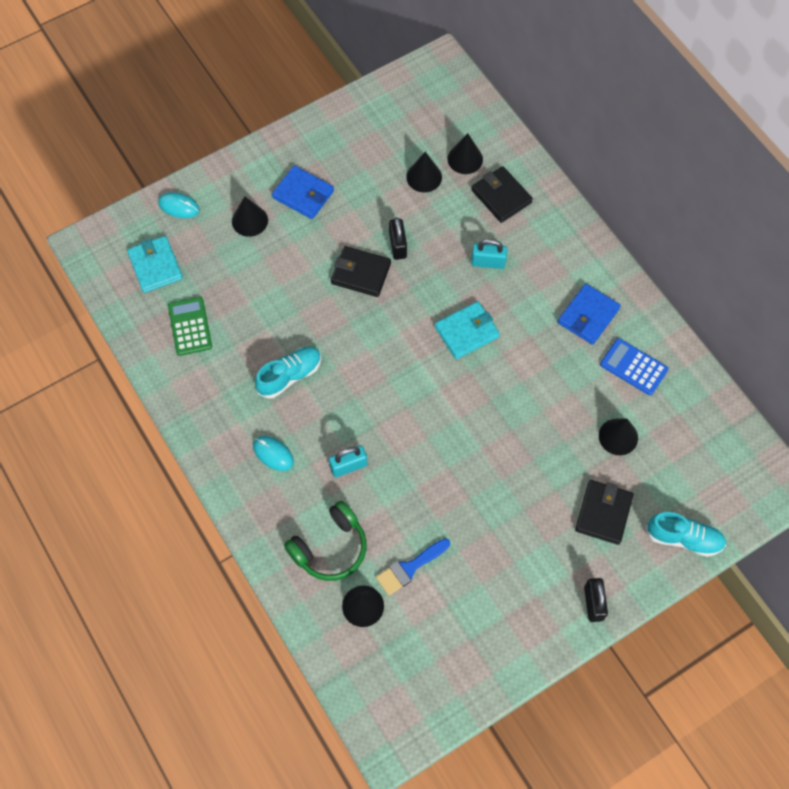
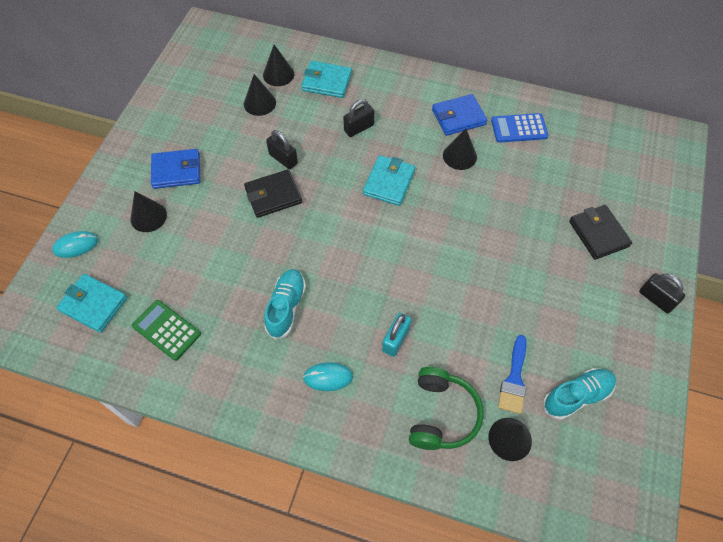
camera: 40 degrees left, 5 degrees down
(488, 262) = (359, 128): turquoise padlock -> black padlock
(501, 196) = (326, 82): black wallet -> turquoise wallet
(588, 316) = (458, 117): blue wallet -> blue wallet turned 75 degrees clockwise
(618, 436) = (555, 178): black cone -> black cone (459, 156)
(683, 538) = (661, 211): turquoise shoe -> turquoise shoe (576, 396)

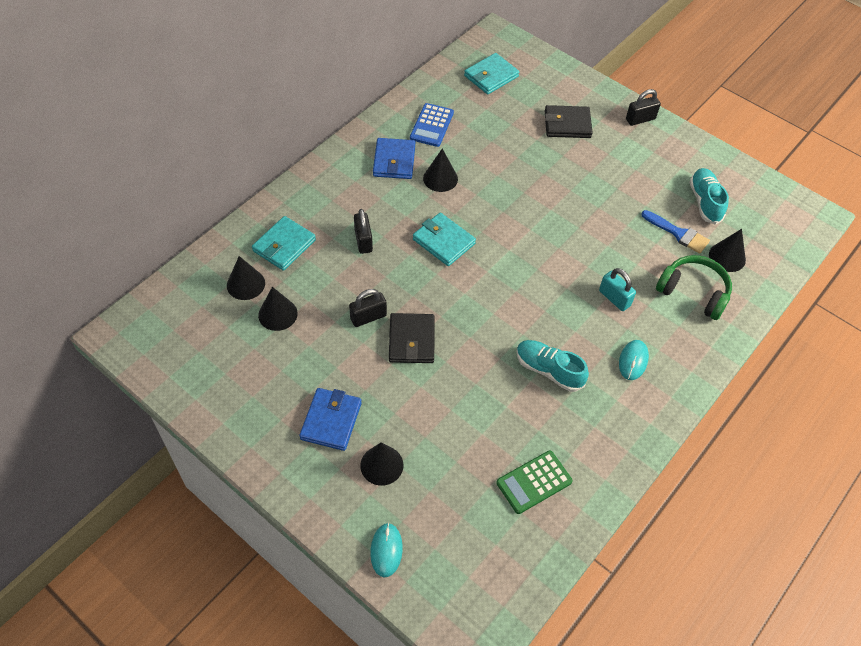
camera: 70 degrees left, 5 degrees down
(93, 304) = (474, 547): turquoise wallet -> turquoise wallet (491, 76)

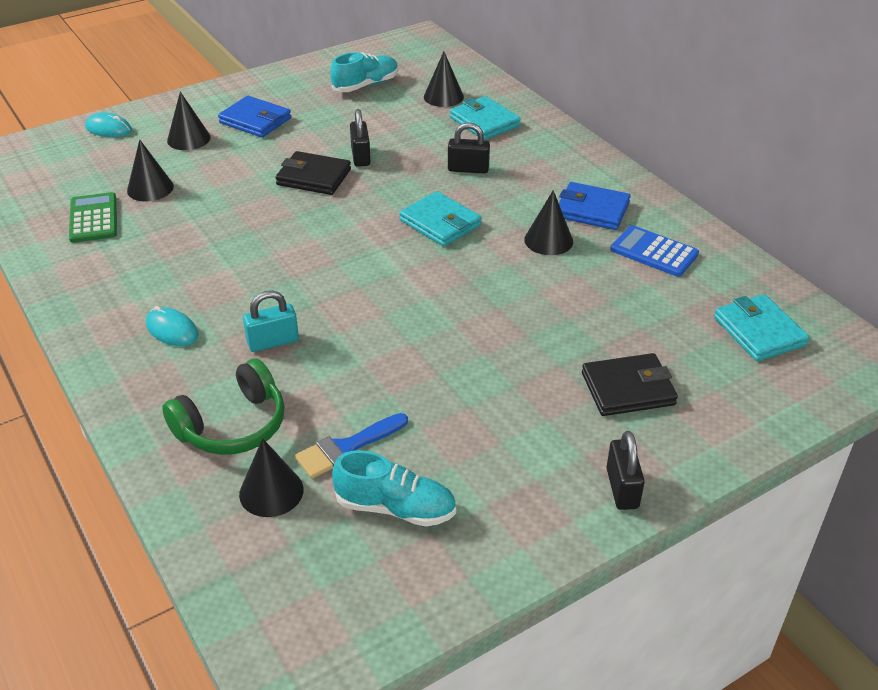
camera: 110 degrees right, 15 degrees down
(277, 314) = (396, 109): black cone -> black cone (150, 188)
(443, 241) = (440, 223): turquoise wallet -> turquoise wallet turned 75 degrees clockwise
(549, 370) = (210, 259): turquoise shoe -> turquoise shoe (365, 85)
(567, 124) = (628, 389): black wallet -> black wallet turned 60 degrees clockwise

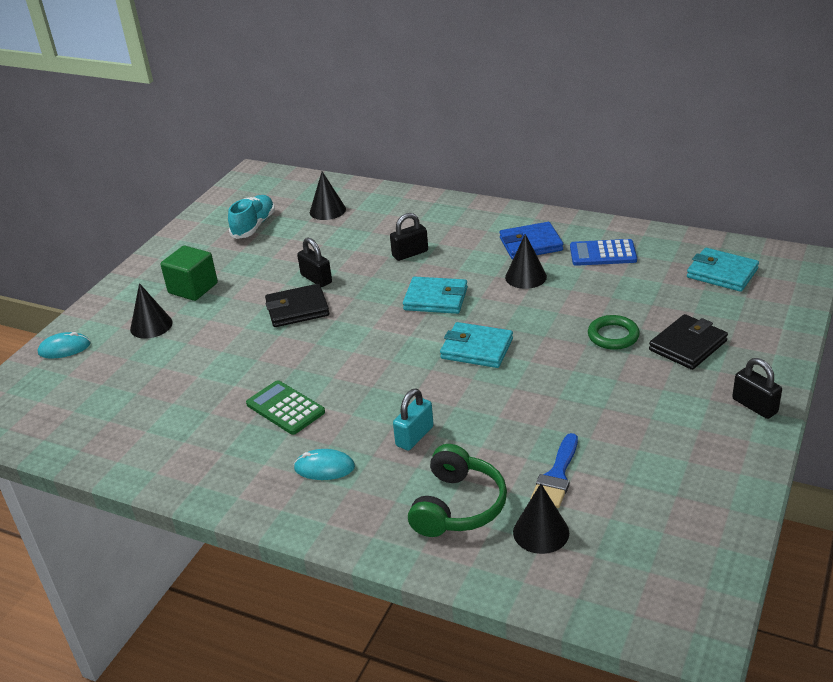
camera: 30 degrees left, 5 degrees down
(93, 218) = (145, 421): green calculator -> green calculator (285, 408)
(150, 188) = (166, 377): black cone -> none
(255, 120) = (193, 288): blue wallet -> green cube
(395, 508) = (635, 494): turquoise shoe -> none
(484, 122) = (381, 216): turquoise wallet -> turquoise wallet (476, 349)
(563, 340) = (613, 336): none -> green ring

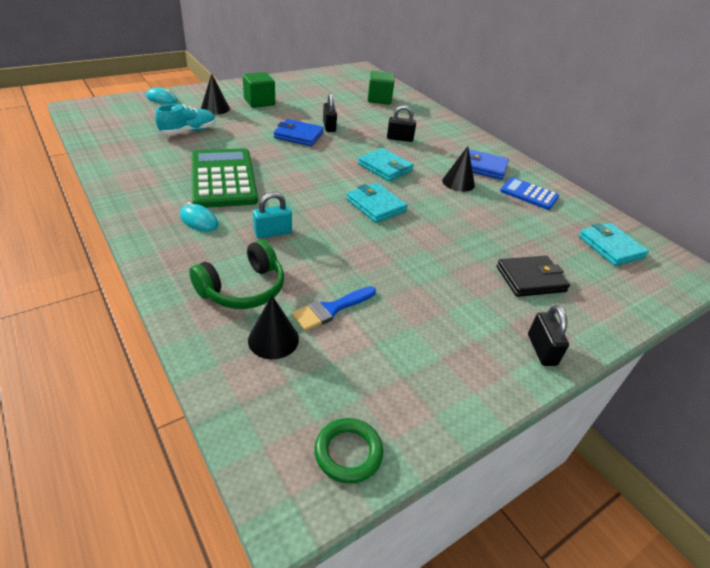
camera: 25 degrees right, 5 degrees up
(254, 226) = (330, 89): turquoise shoe -> turquoise shoe (188, 131)
(285, 408) = (223, 179): green calculator -> green calculator, size x1.81
(297, 309) = (298, 135): black wallet -> blue wallet
(327, 210) = (379, 99): black cone -> green cube
(613, 336) = (479, 244): green ring -> green ring (348, 452)

